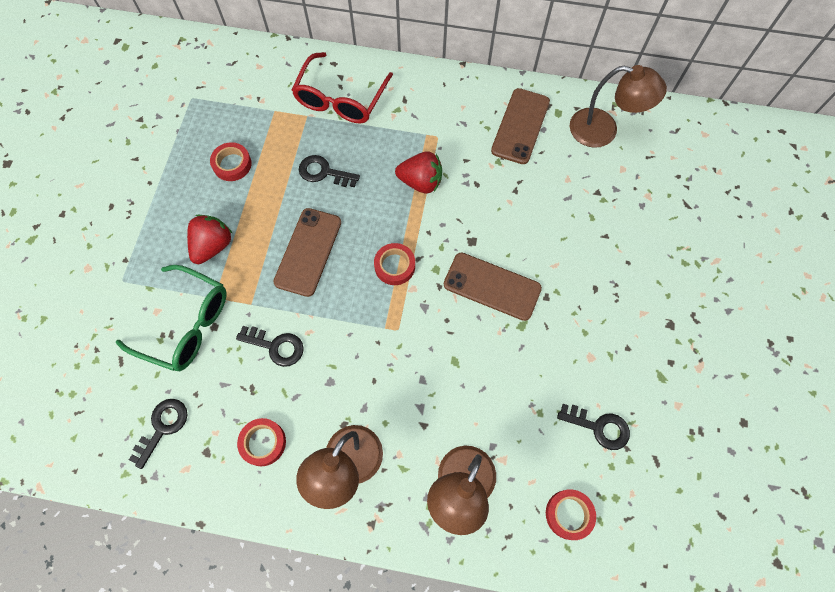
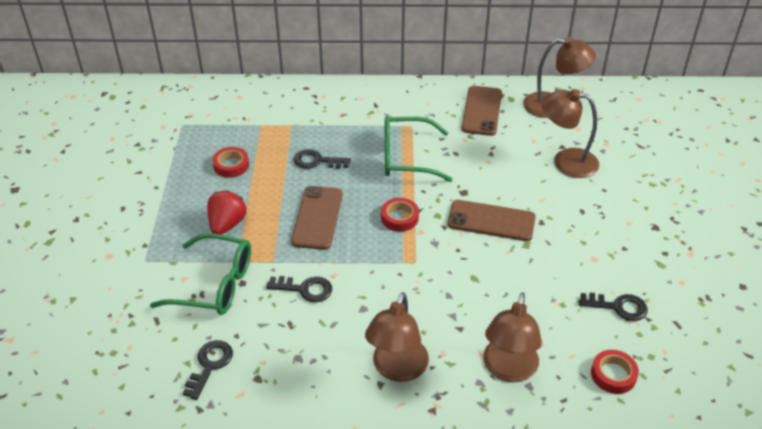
camera: 10 degrees left, 25 degrees down
(263, 443) = (311, 363): red tape -> none
(340, 99) = (319, 110): red glasses -> none
(420, 182) = (406, 157): red strawberry -> green glasses
(596, 214) = (566, 161): none -> brown lamp

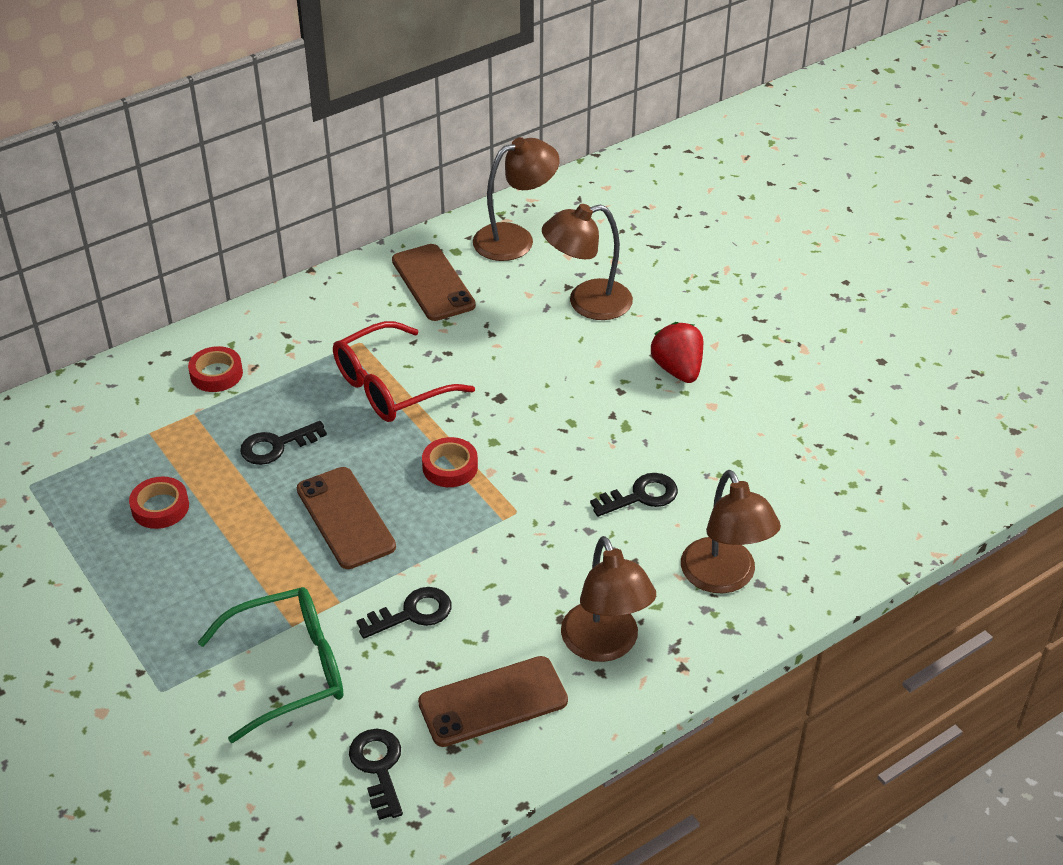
camera: 35 degrees left, 0 degrees up
(227, 224) = (231, 587): red strawberry -> red strawberry (677, 370)
(406, 157) = (390, 387): green glasses -> red glasses
(491, 221) = (562, 417): brown phone -> brown phone (493, 702)
(613, 375) = (832, 524): red tape -> red tape (216, 374)
(618, 307) = (779, 447): black key -> black key (641, 496)

